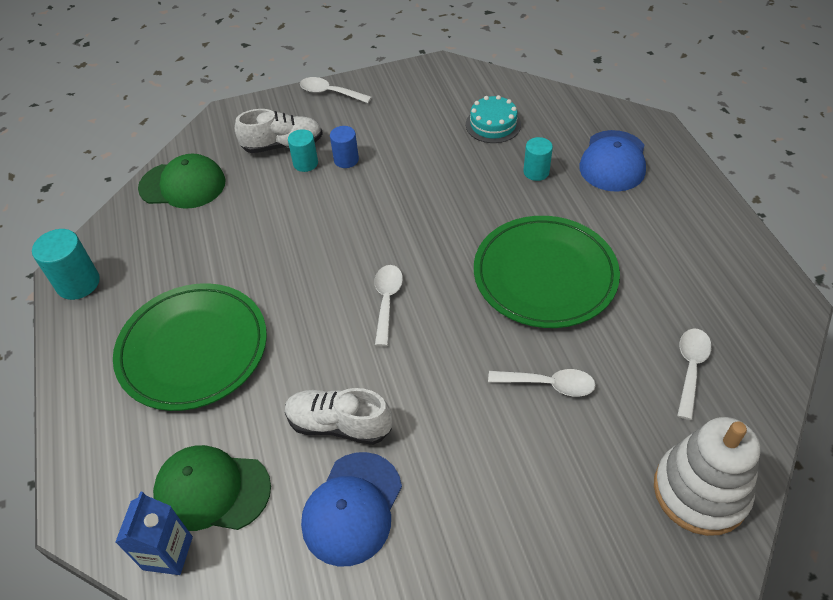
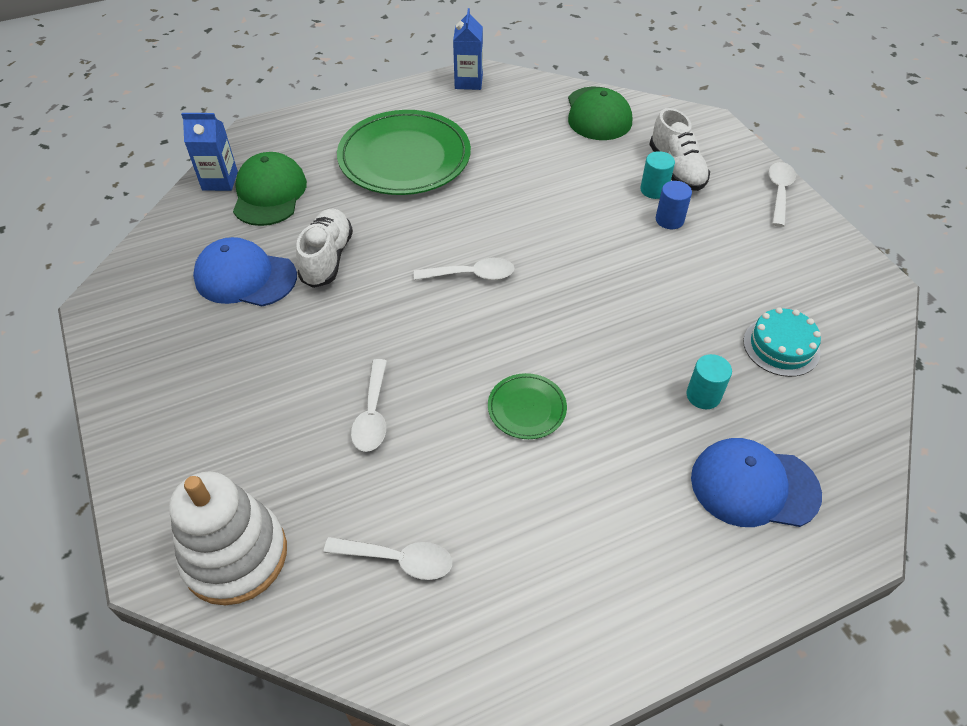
camera: 80 degrees right, 0 degrees up
(78, 283) = (468, 82): turquoise cylinder -> blue carton
(545, 275) = (527, 408): green plate -> green plate, size x0.46

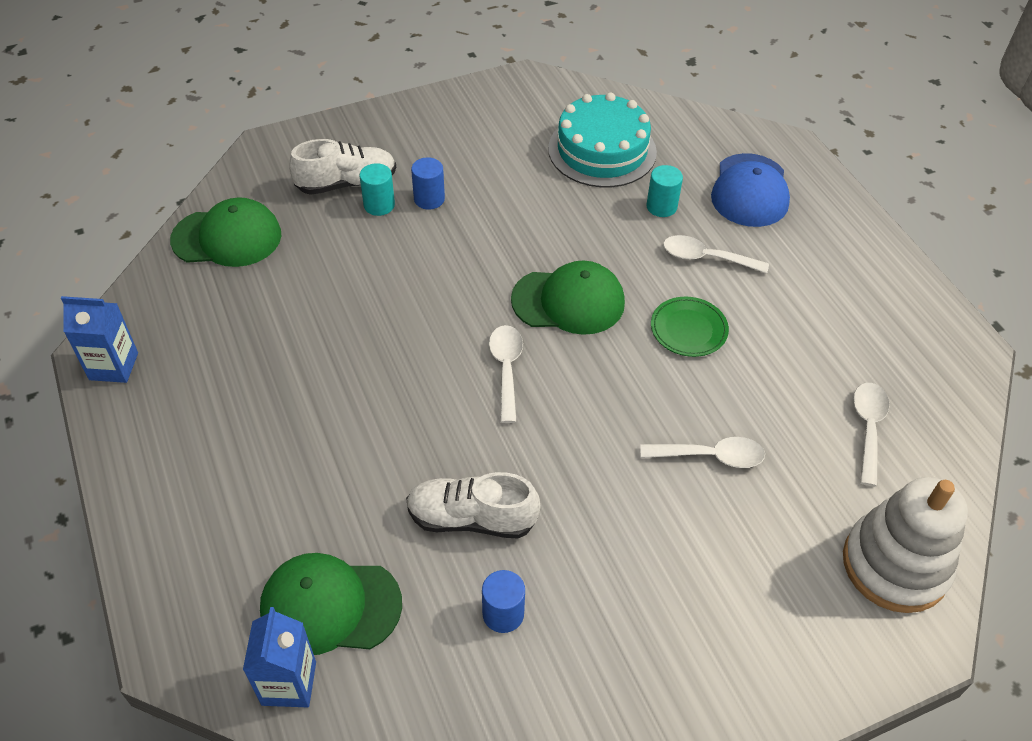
camera: 90 degrees left, 0 degrees up
(245, 277) = (503, 614): blue cap -> blue cylinder
(404, 158) = (277, 440): green plate -> none
(554, 316) = (568, 301): none -> green cap
(779, 192) = (395, 116): white spoon -> white spoon (706, 258)
(781, 346) = (602, 150): turquoise cake -> turquoise cake, size x1.61

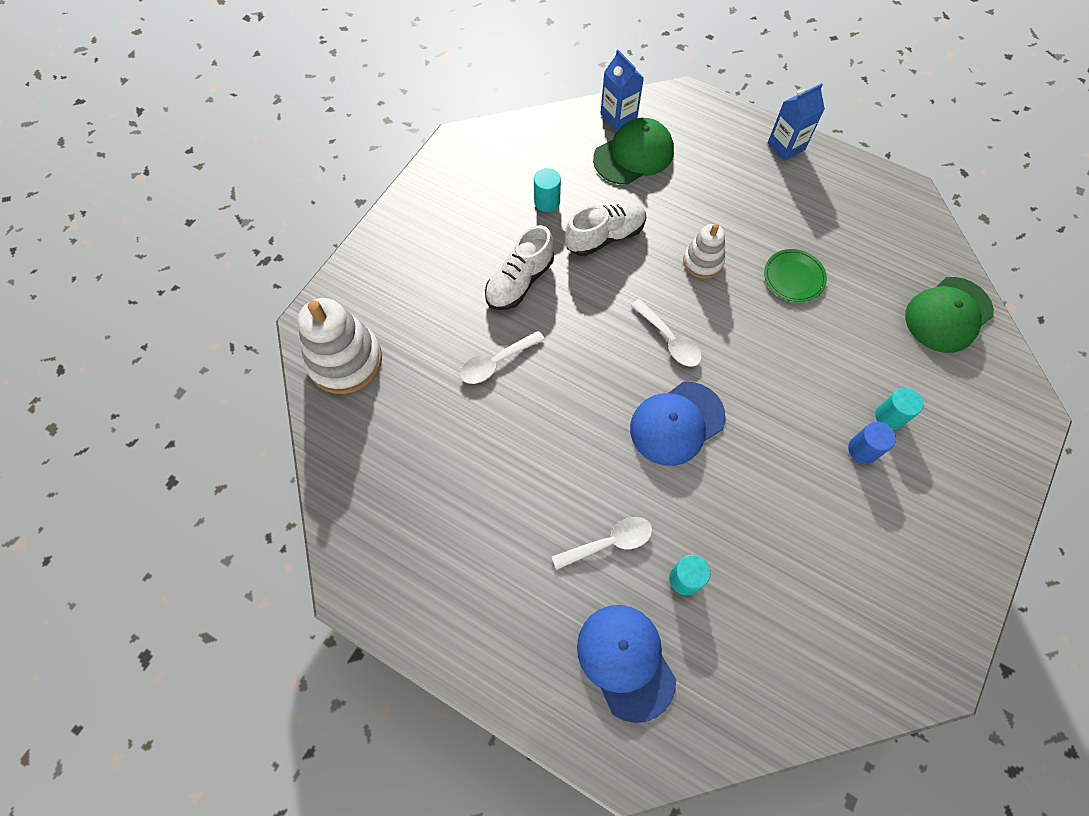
camera: 145 degrees right, 15 degrees up
(114, 366) = (888, 191): blue carton -> blue carton (786, 146)
(346, 183) = (935, 420): white shoe -> white shoe (520, 281)
(392, 420) = (703, 261): none -> white stacking toy
(503, 614) = (547, 202): blue cylinder -> turquoise cylinder
(568, 301) = (677, 423): green cap -> blue cap
(602, 150) = (788, 617): turquoise cake -> none
(688, 329) = (575, 457): green plate -> green plate (794, 277)
(868, 428) = (403, 453): white spoon -> none

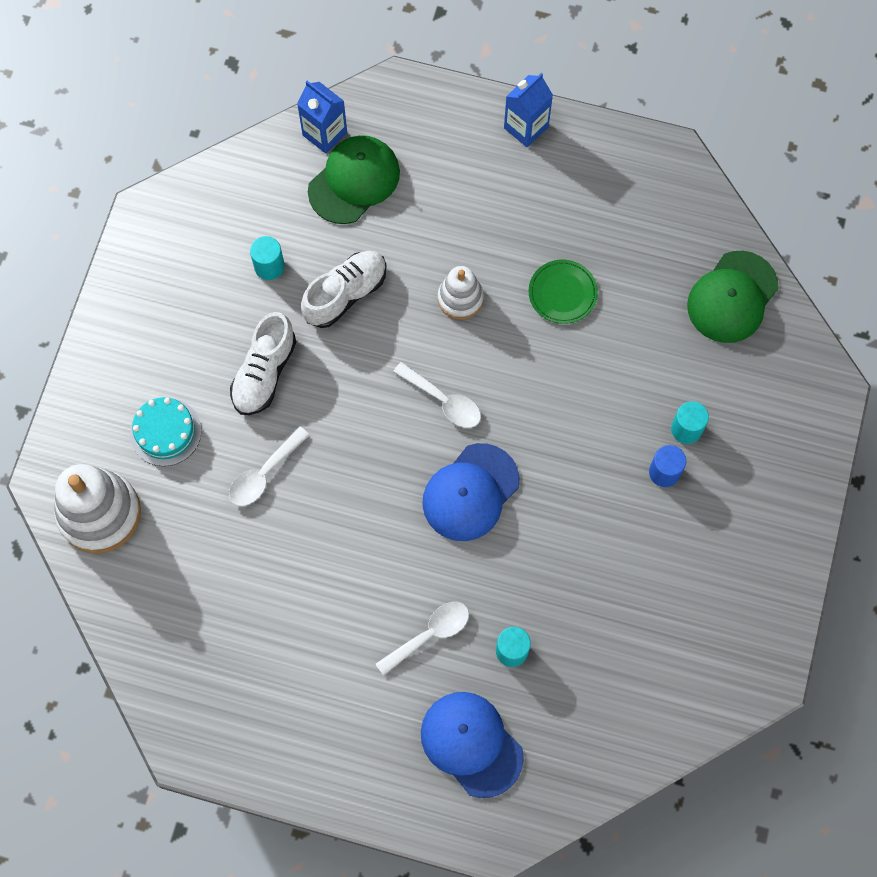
camera: 15 degrees left, 5 degrees up
(422, 308) = (165, 432): none -> turquoise cake

